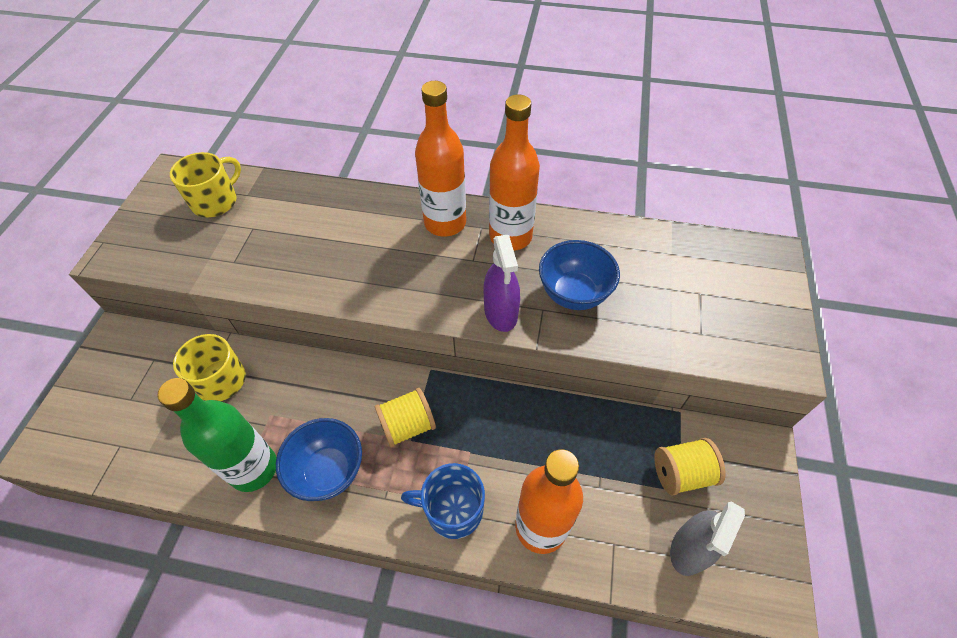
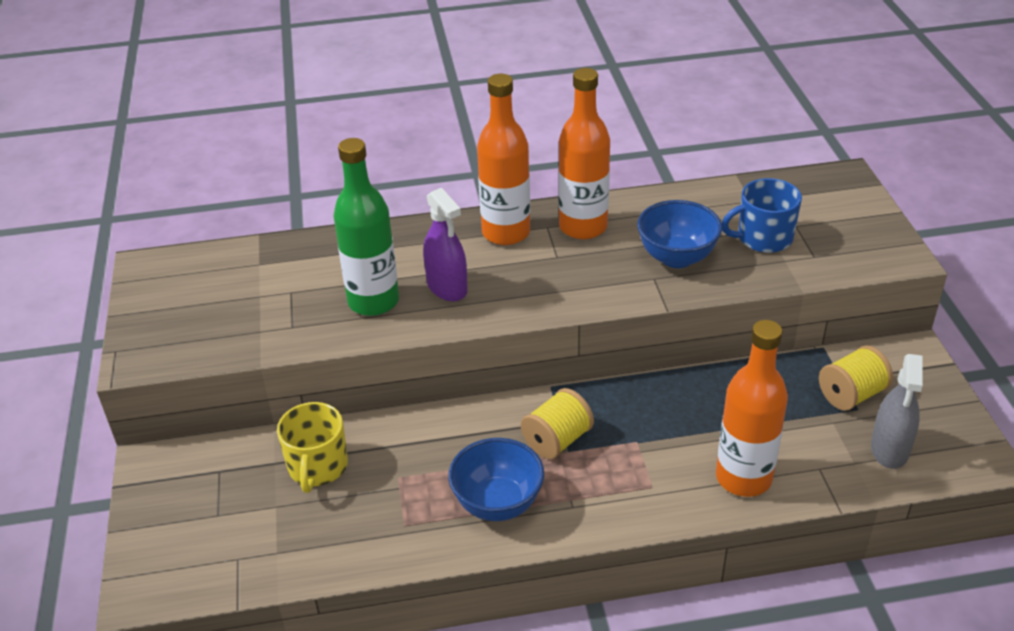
camera: 20 degrees left, 15 degrees down
(215, 201) = (226, 279): yellow mug -> none
(253, 468) = (412, 528): green bottle -> green bottle (373, 301)
(453, 510) = (649, 493): blue mug -> blue mug (763, 238)
(501, 312) = (614, 291): purple spray bottle -> purple spray bottle (447, 287)

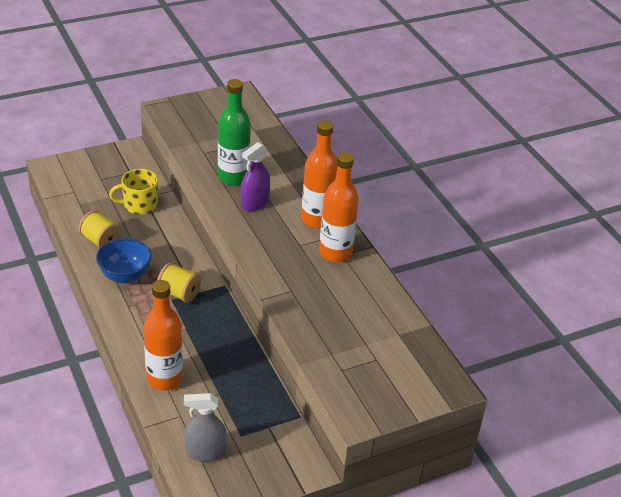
camera: 70 degrees right, 0 degrees up
(676, 257) = (316, 299): blue bowl -> none
(763, 238) = (354, 342): blue mug -> none
(851, 395) = (254, 432): yellow spool -> yellow spool (101, 241)

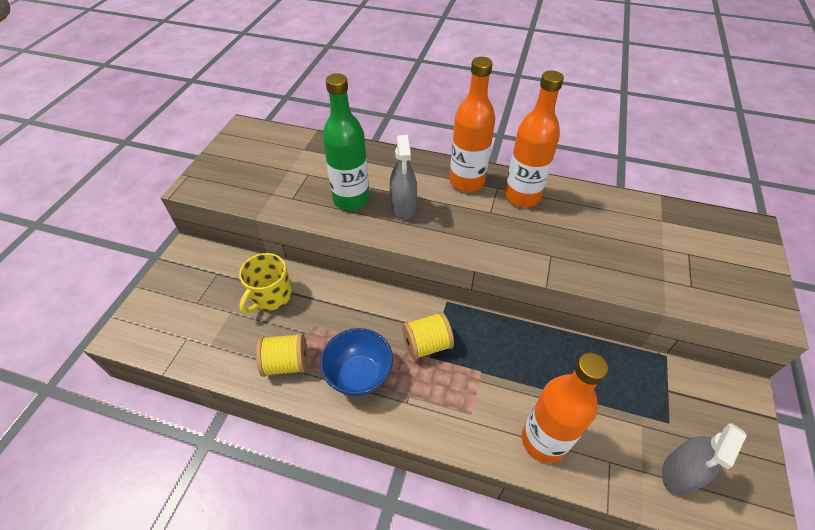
camera: 45 degrees left, 10 degrees up
(254, 203) = (403, 207): purple spray bottle -> grey spray bottle

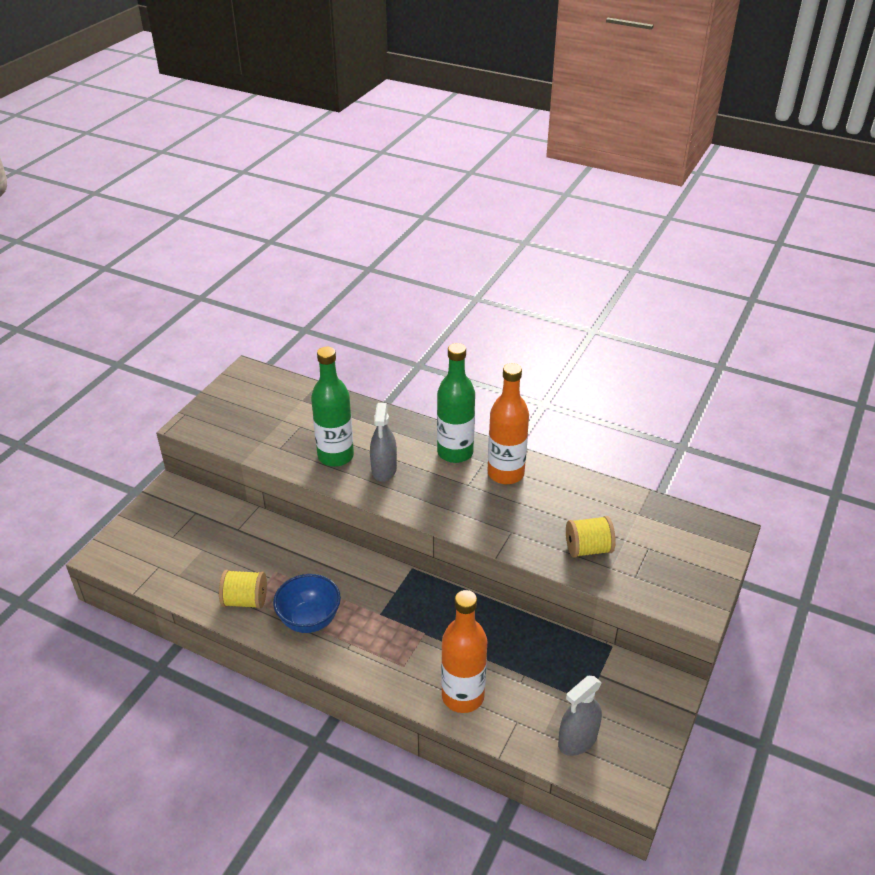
camera: 10 degrees right, 10 degrees down
(270, 296) = (242, 540): yellow mug -> none
(427, 345) = (380, 603): yellow spool -> yellow spool (588, 549)
(466, 182) = (455, 452): orange bottle -> green bottle

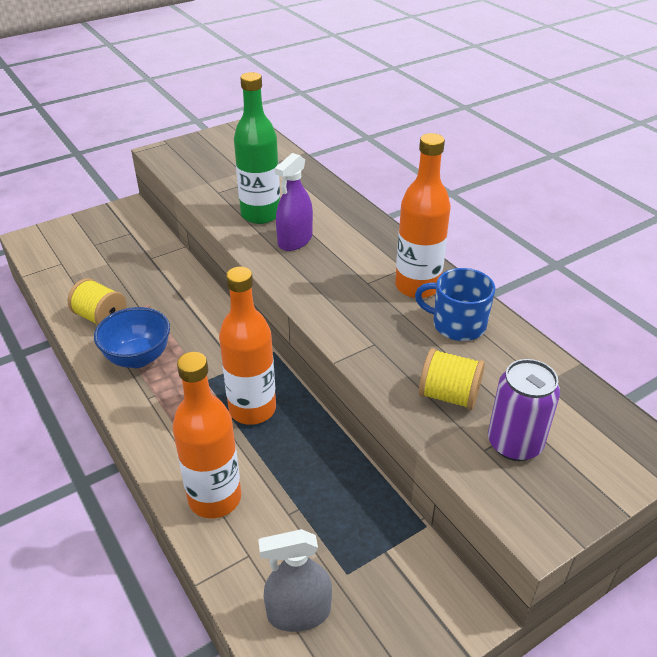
camera: 30 degrees right, 0 degrees up
(384, 469) = (295, 240): grey spray bottle -> purple spray bottle
(434, 620) = (252, 409): none -> orange bottle
(455, 452) = (380, 249): green bottle -> none
(555, 493) = (457, 324): none -> blue mug
(650, 564) = (514, 443): none -> purple can

